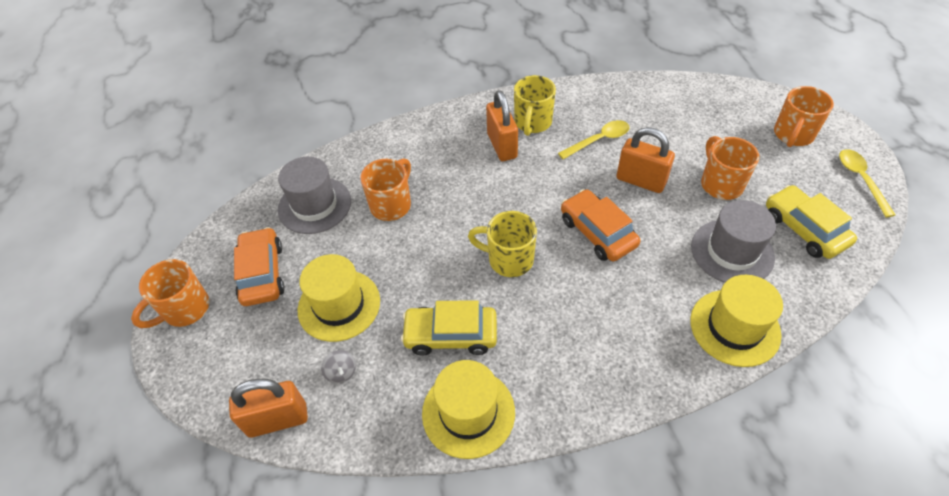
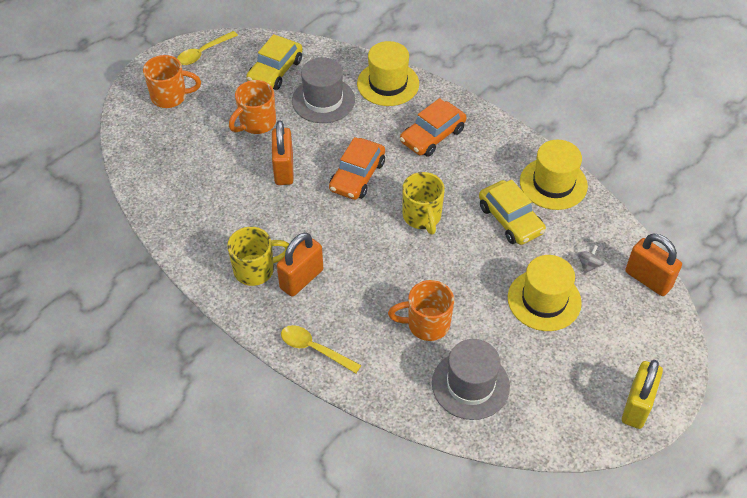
camera: 125 degrees left, 0 degrees up
(184, 309) = (636, 406): orange mug -> yellow padlock
(262, 273) = (563, 374): orange car -> orange car (432, 136)
(599, 140) = (250, 213): yellow spoon -> yellow spoon (314, 349)

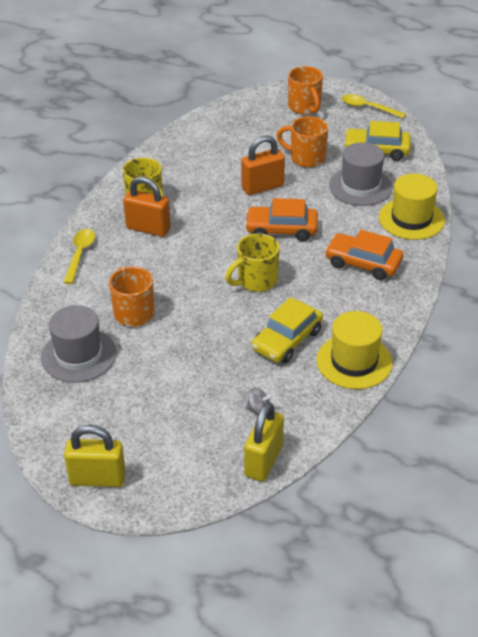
camera: 70 degrees right, 10 degrees down
(544, 300) = (197, 385): yellow hat -> none
(648, 279) = (263, 461): orange padlock -> yellow padlock

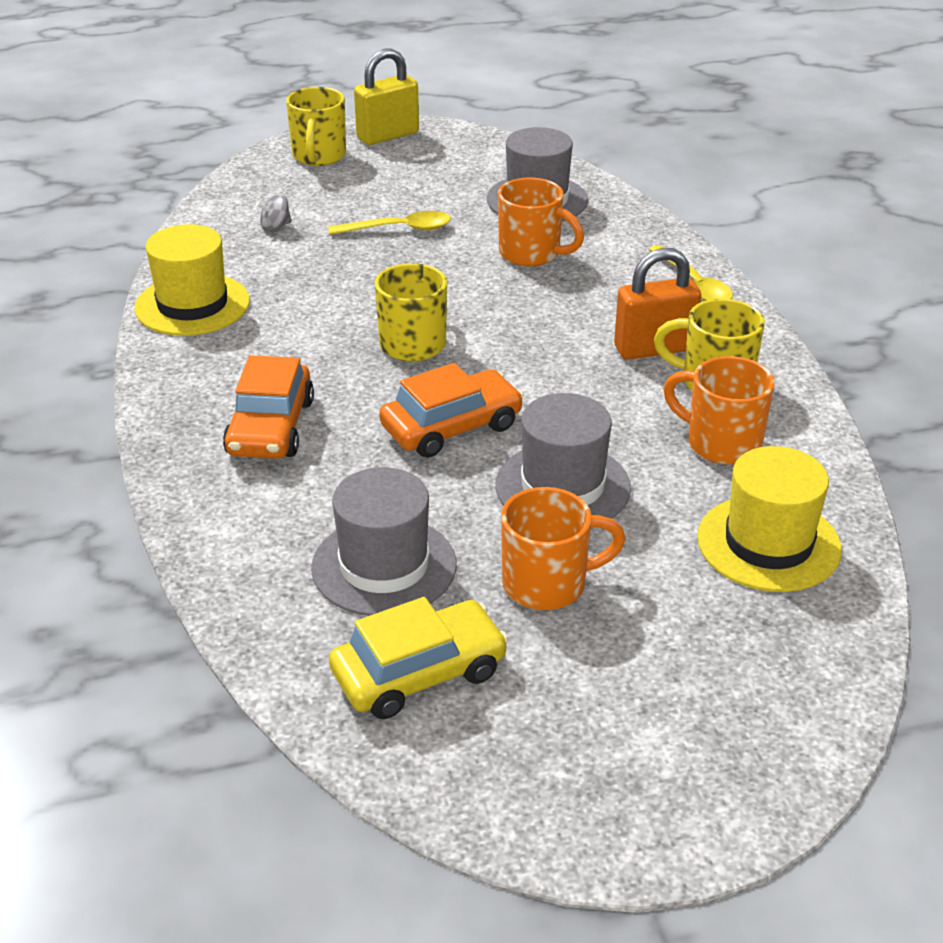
camera: 145 degrees right, 5 degrees down
(169, 477) = (319, 156): none -> yellow mug
(262, 187) = (562, 486): orange padlock -> grey hat
(263, 461) = (231, 194): yellow padlock -> none
(287, 340) = (302, 295): yellow car -> none
(305, 107) = (691, 728): orange mug -> orange mug (720, 443)
(363, 263) = (271, 427): orange car -> orange car turned 105 degrees clockwise
(367, 108) = (544, 806): yellow spoon -> yellow spoon (399, 229)
(411, 219) = (237, 539): yellow hat -> yellow hat (768, 543)

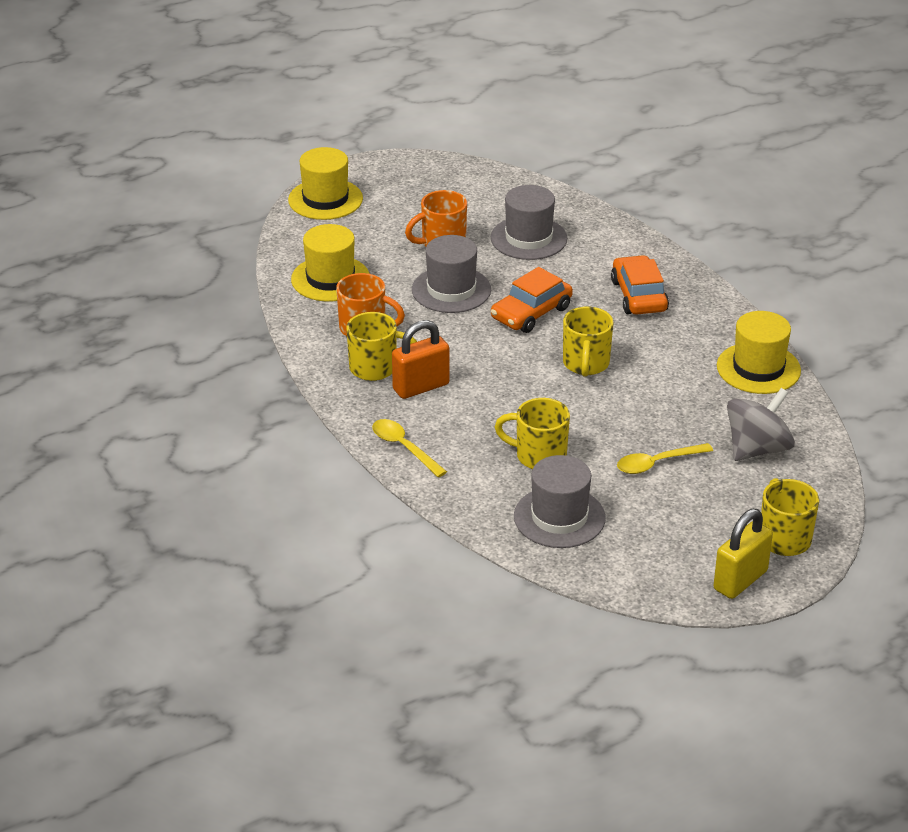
camera: 165 degrees right, 0 degrees up
(275, 226) = (757, 449): grey spinning top -> grey spinning top, size x2.34
(419, 673) = (488, 201): yellow car -> none
(532, 254) = (538, 456): orange mug -> yellow mug
(764, 747) = (325, 199): none -> yellow hat

